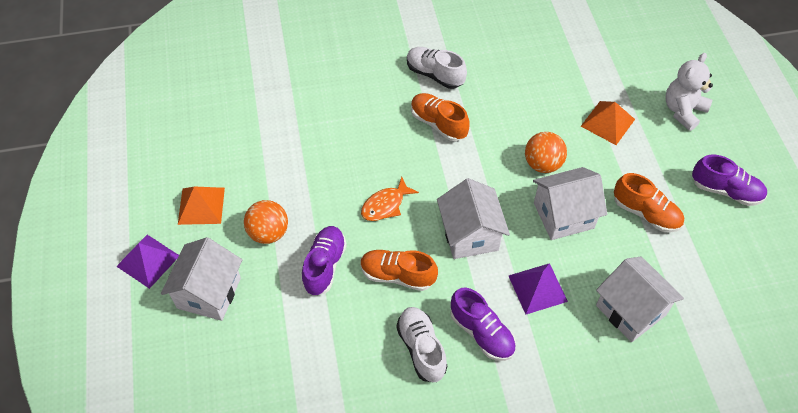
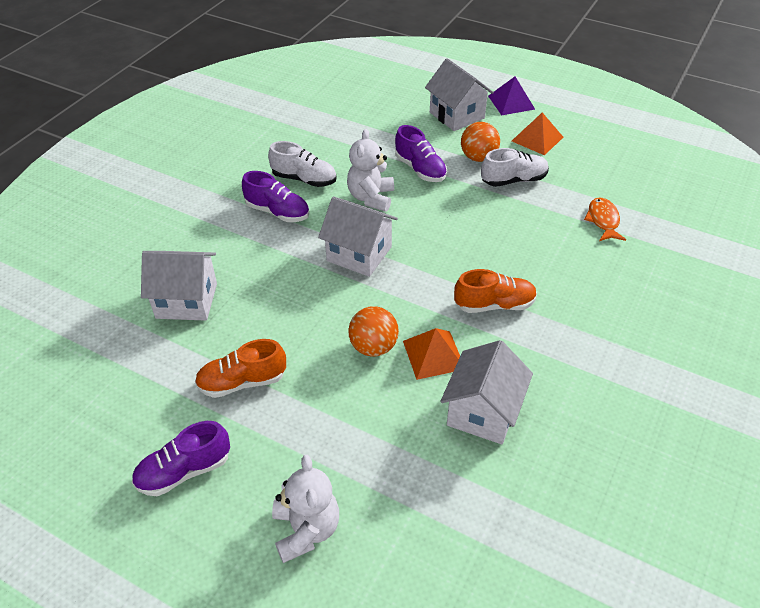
camera: 130 degrees right, 10 degrees down
(385, 205) = (439, 224): orange fish -> orange fish (603, 220)
(397, 275) = (371, 198): orange shoe -> white teddy bear
(435, 74) = (562, 341): white shoe -> white shoe (513, 180)
(482, 333) = (278, 212): purple shoe -> purple shoe turned 150 degrees counterclockwise
(537, 288) = (270, 261): purple pyramid -> none
(563, 215) = (308, 322): white house -> white house (483, 412)
(607, 122) = (365, 439): orange pyramid -> orange pyramid (433, 355)

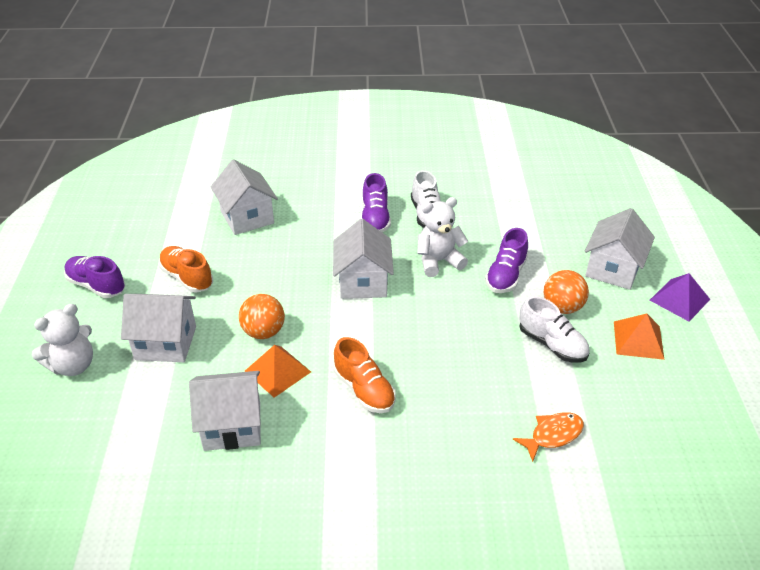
camera: 60 degrees right, 5 degrees down
(332, 431) = (166, 343): none -> white house

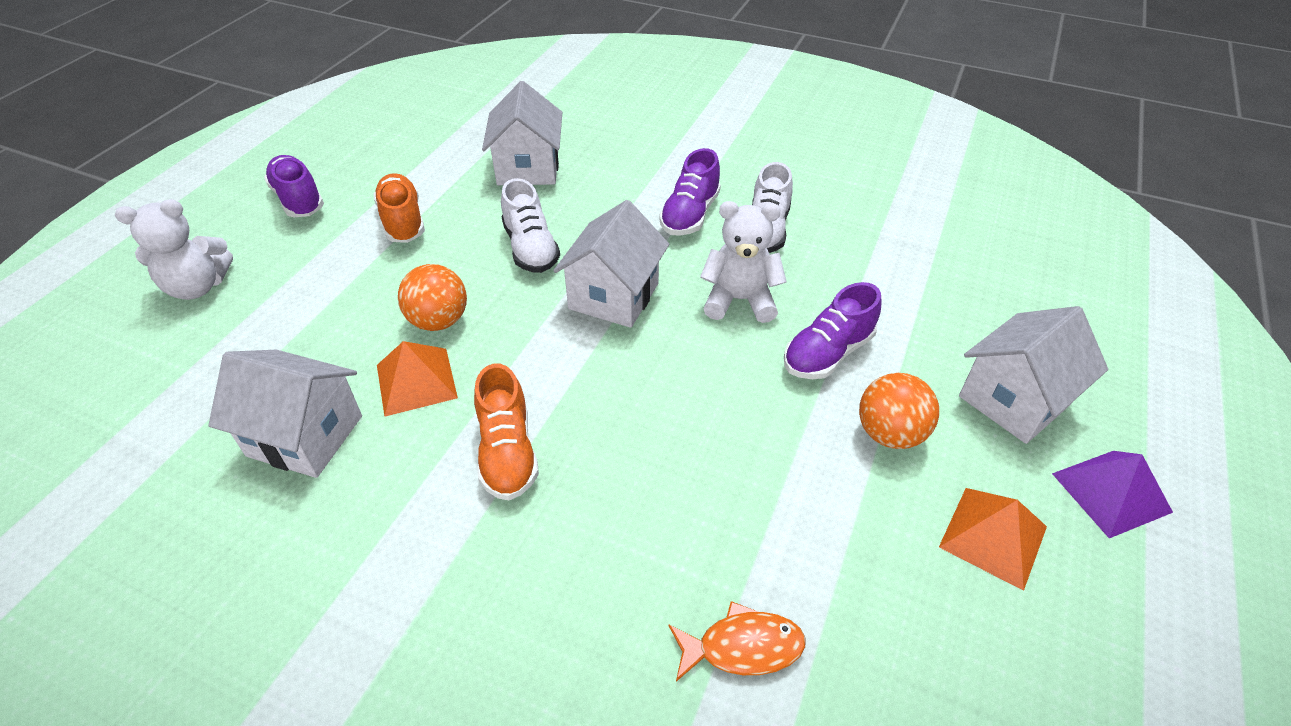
camera: 25 degrees right, 5 degrees up
(166, 343) = (316, 295): white house -> none
(552, 344) = (836, 488): white shoe -> white shoe (531, 248)

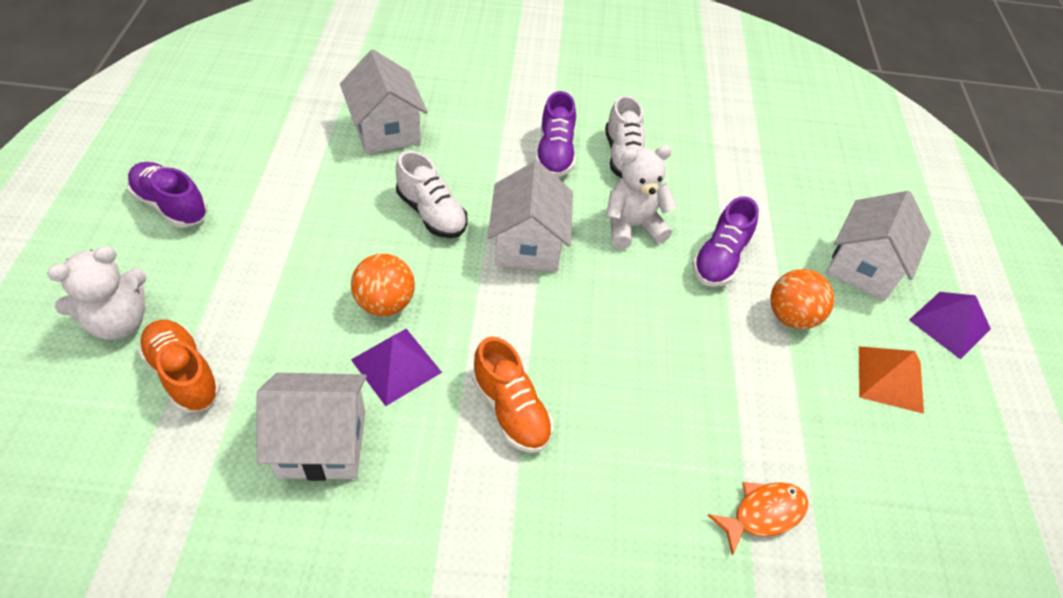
camera: 25 degrees left, 5 degrees up
(402, 221) = (294, 209): orange shoe -> orange shoe (184, 374)
(416, 381) = (396, 366): orange pyramid -> purple pyramid

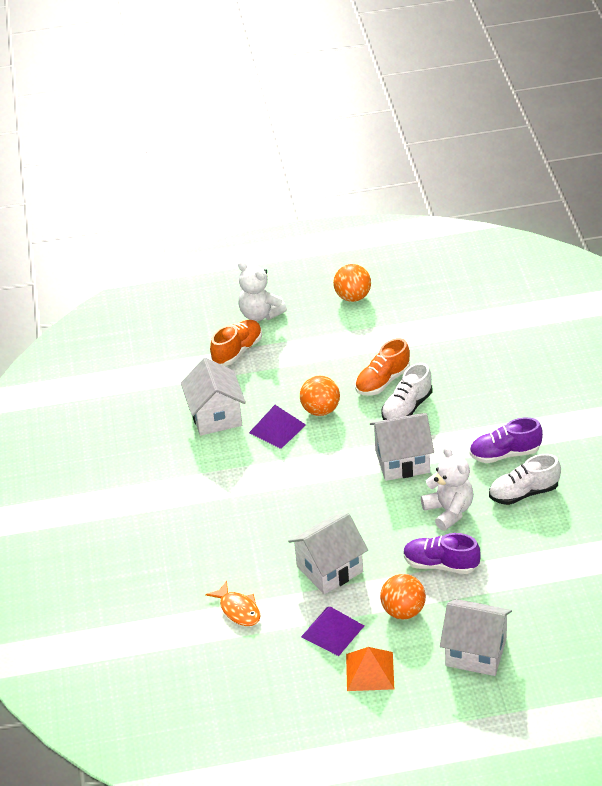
camera: 85 degrees right, 10 degrees down
(171, 205) = (353, 297): purple shoe -> orange ball
(386, 130) = (476, 362): white house -> white house (330, 569)
(511, 410) = (266, 484): orange shoe -> orange shoe (382, 381)
(949, 324) = (440, 708): purple pyramid -> purple pyramid (332, 631)

